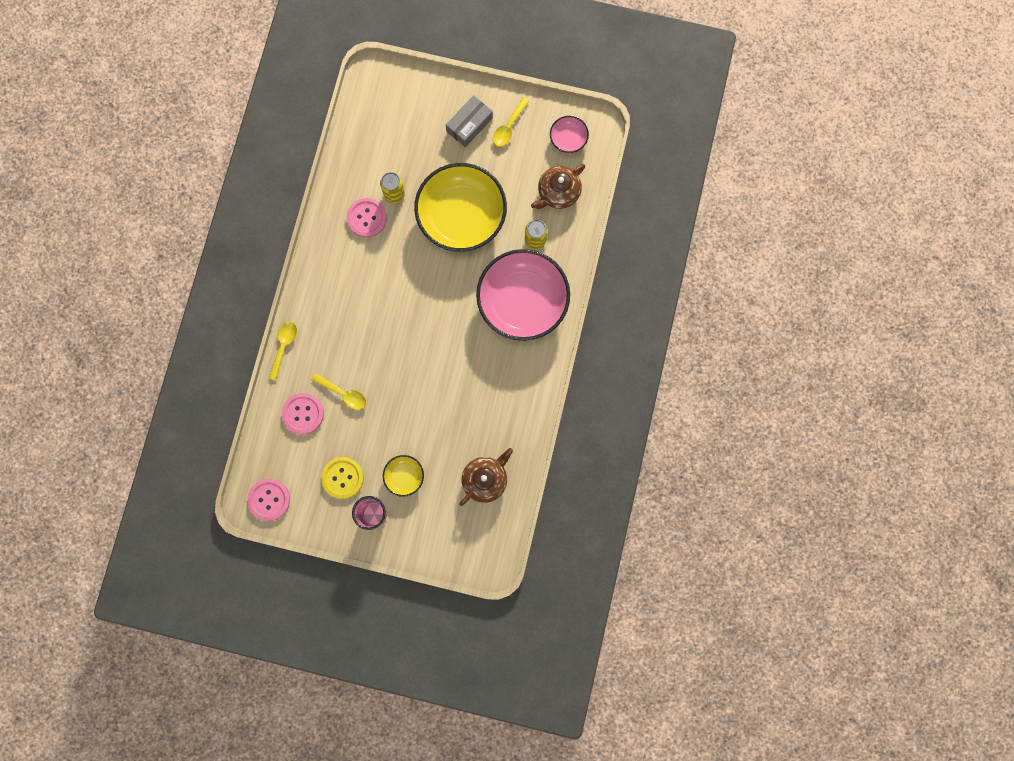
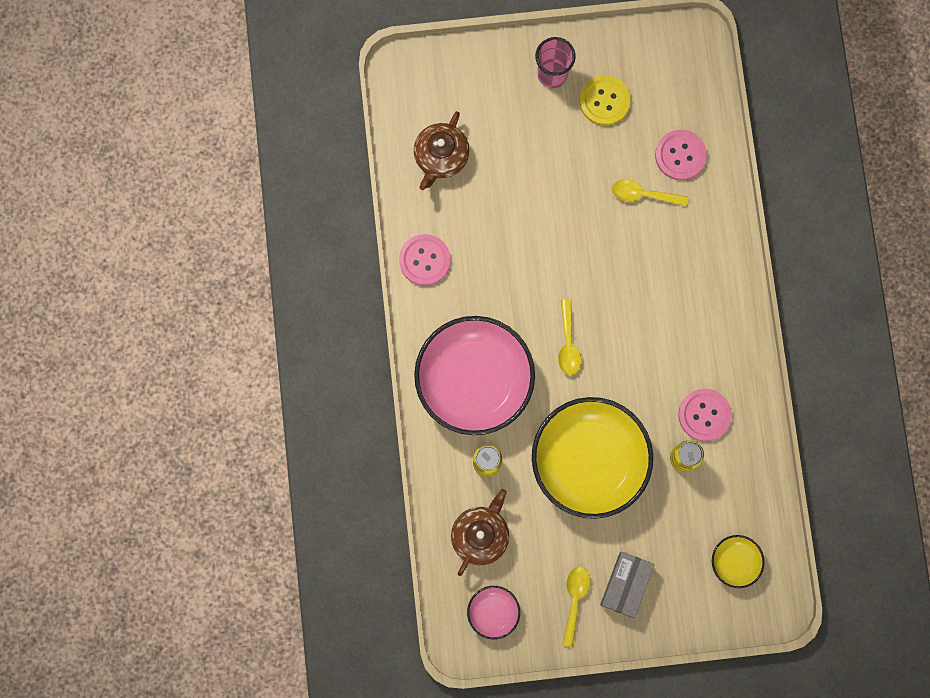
camera: 160 degrees right, 0 degrees up
(269, 500) = (677, 48): pink button -> pink button (424, 260)
(284, 346) = (736, 224): yellow spoon -> yellow spoon (568, 343)
(404, 476) = (535, 127): yellow bowl -> yellow bowl (735, 562)

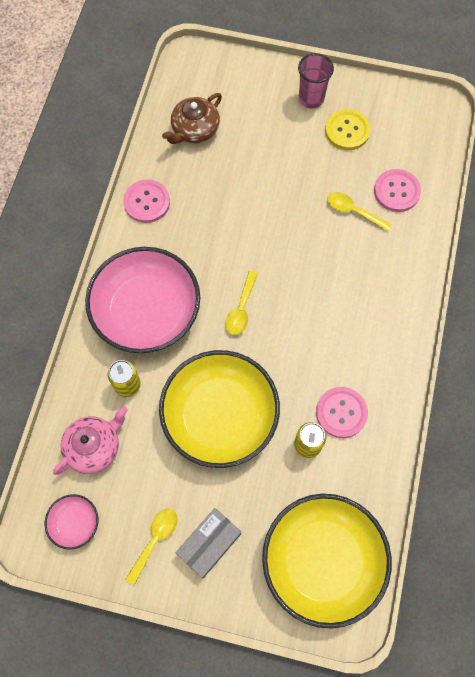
camera: 20 degrees right, 10 degrees down
(480, 535) = (94, 447): brown teapot -> pink teapot
(735, 562) = (322, 561): yellow bowl -> yellow bowl, size x2.30

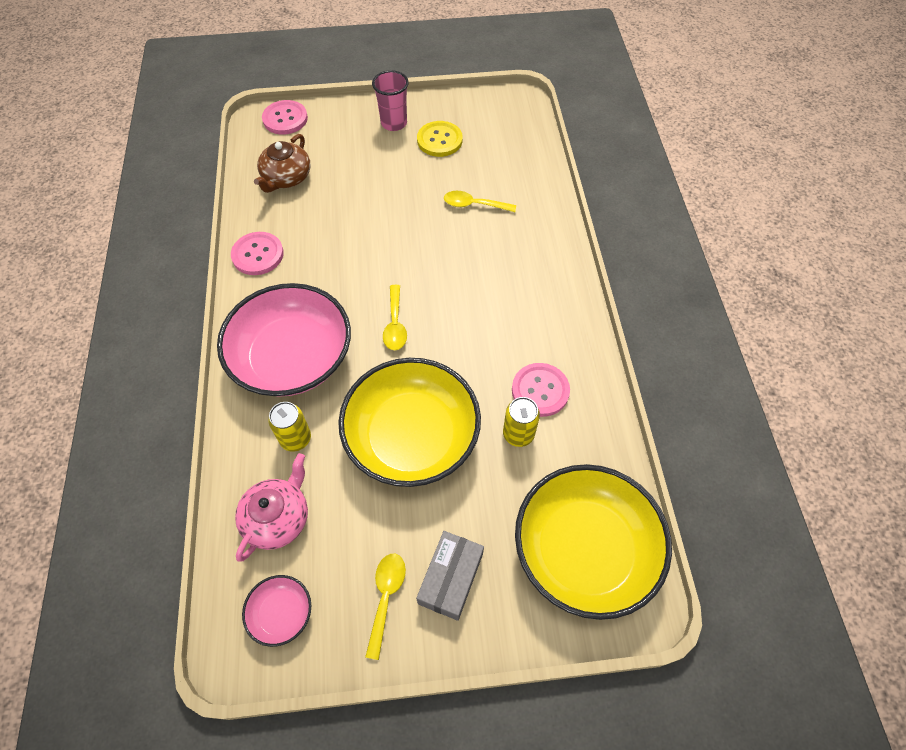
camera: 20 degrees left, 10 degrees down
(396, 191) = (508, 177): pink button -> pink button (285, 119)

